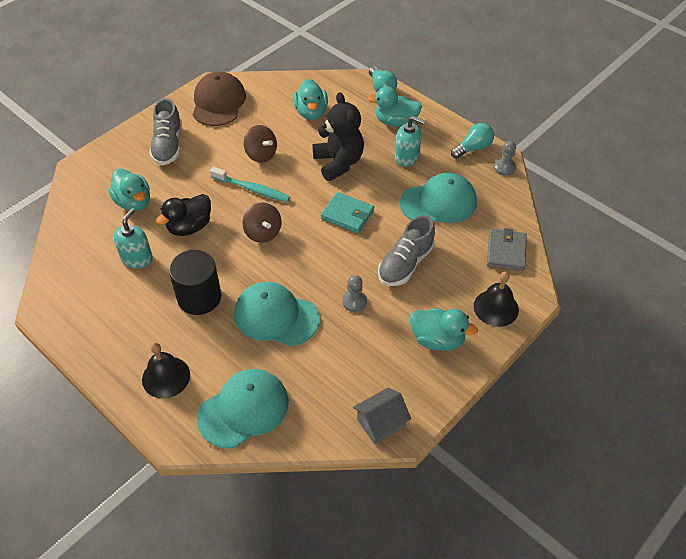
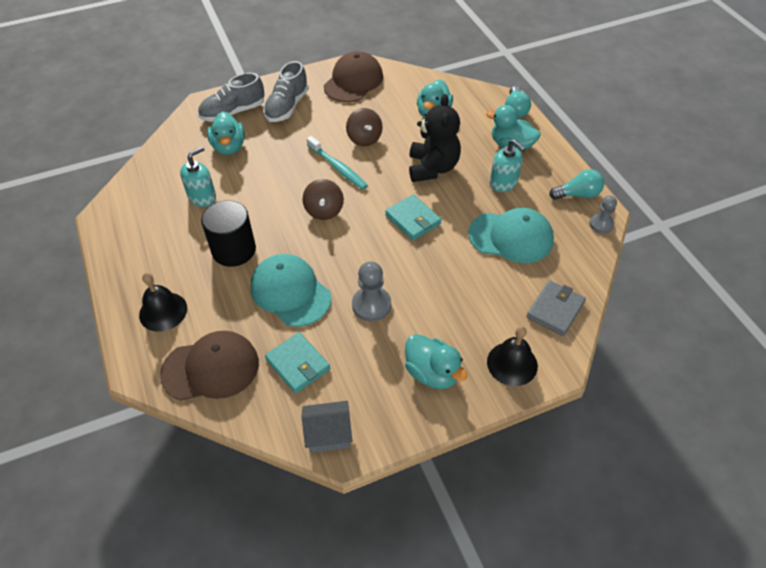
camera: 25 degrees right, 0 degrees up
(189, 227) = (263, 184): black duck -> none
(244, 409) = (211, 368): turquoise cap -> brown cap
(320, 376) = (298, 364): none -> turquoise wallet
(354, 302) = (371, 305): grey pawn -> grey pawn, size x1.51
(405, 264) = (443, 286): grey shoe -> grey shoe (233, 112)

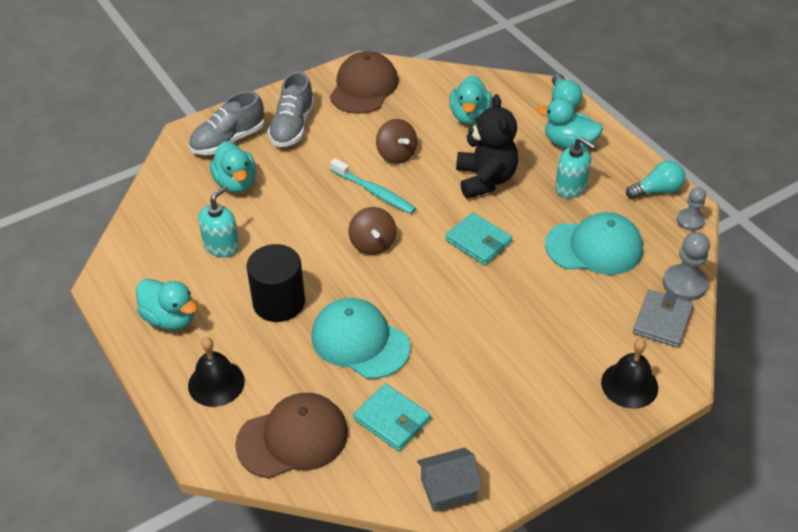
camera: 10 degrees left, 5 degrees down
(371, 305) = (457, 343): grey pawn -> grey pawn (684, 284)
(432, 373) = (545, 407): turquoise duck -> turquoise duck (170, 318)

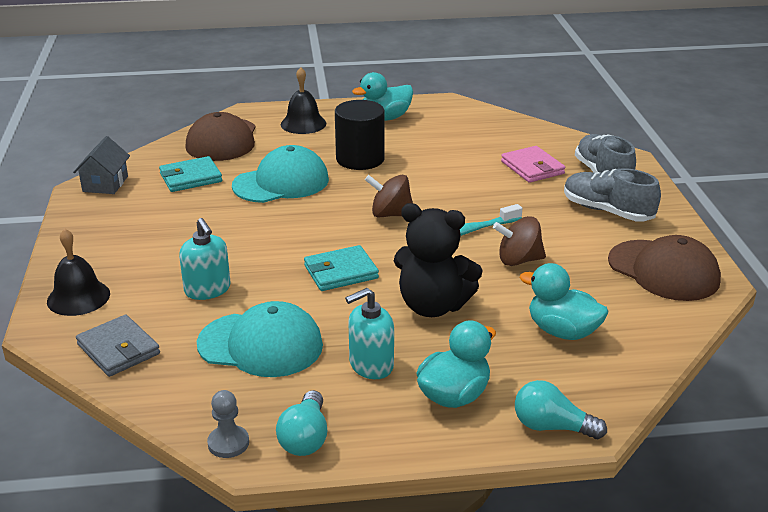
camera: 115 degrees right, 15 degrees down
(222, 246) = (450, 148): turquoise soap dispenser -> turquoise soap dispenser (207, 290)
(236, 183) = (532, 167): turquoise duck -> pink wallet
(594, 247) = (261, 345): turquoise cap -> turquoise cap turned 105 degrees counterclockwise
(684, 284) = (144, 389): grey pawn -> none

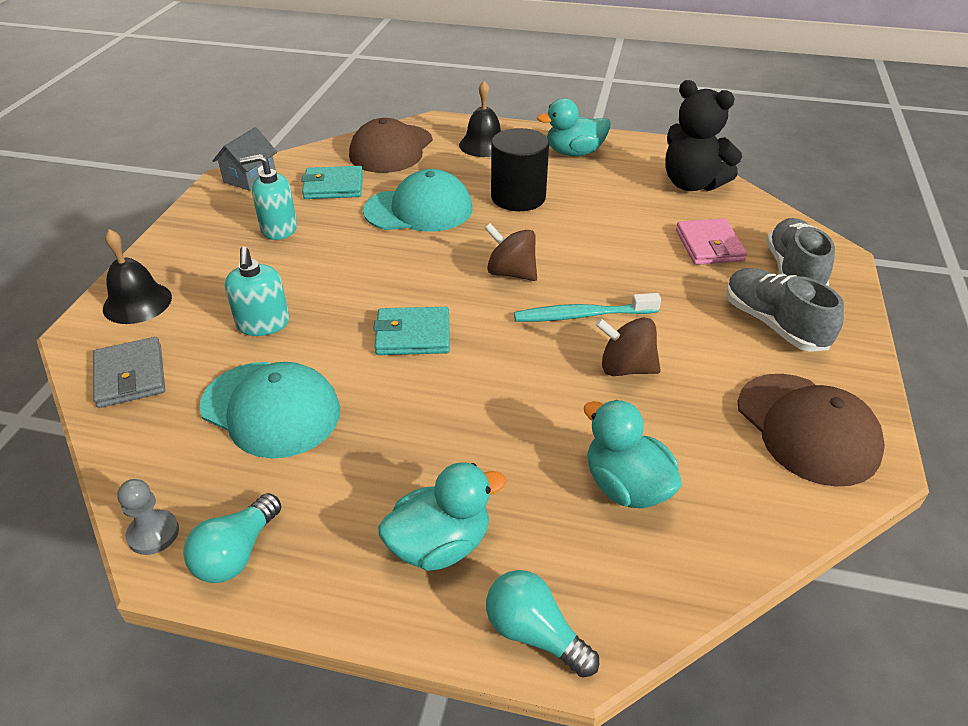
camera: 20 degrees right, 10 degrees up
(371, 365) = (370, 470): turquoise soap dispenser -> turquoise soap dispenser (279, 229)
(433, 306) = (488, 407): black teddy bear -> black teddy bear (692, 184)

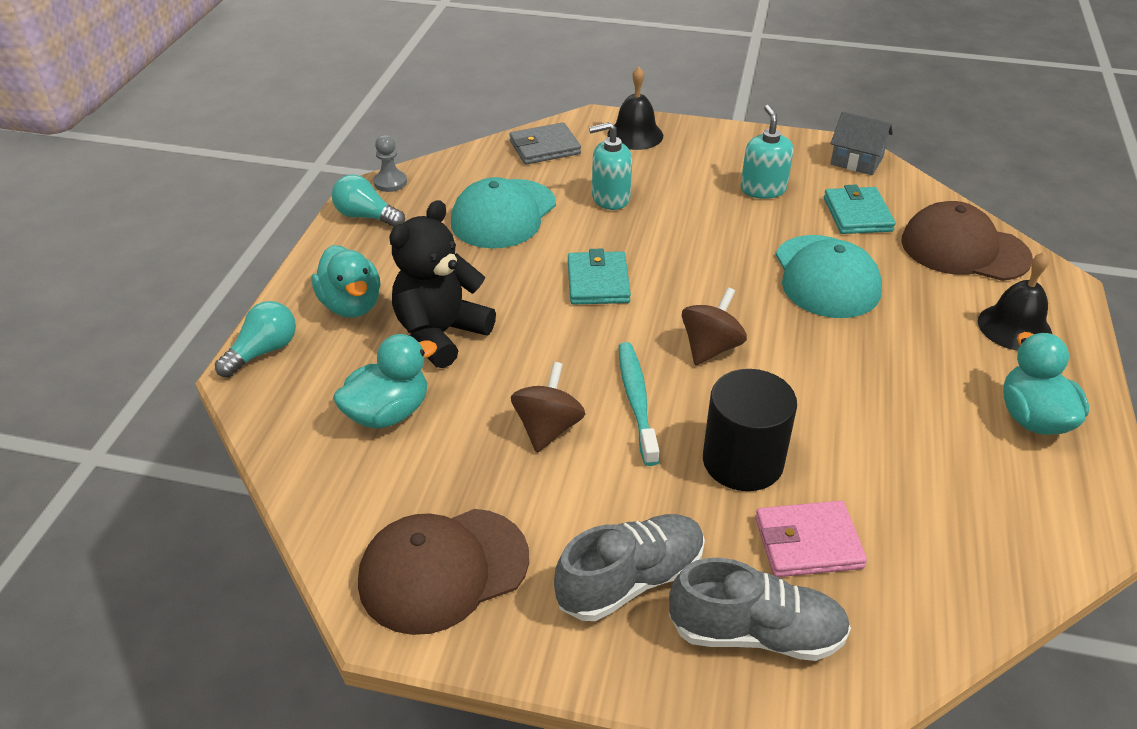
camera: 90 degrees right, 0 degrees up
(518, 197) = (881, 357): black cylinder -> black cylinder (742, 461)
(692, 184) = (987, 550): black teddy bear -> black teddy bear (440, 334)

